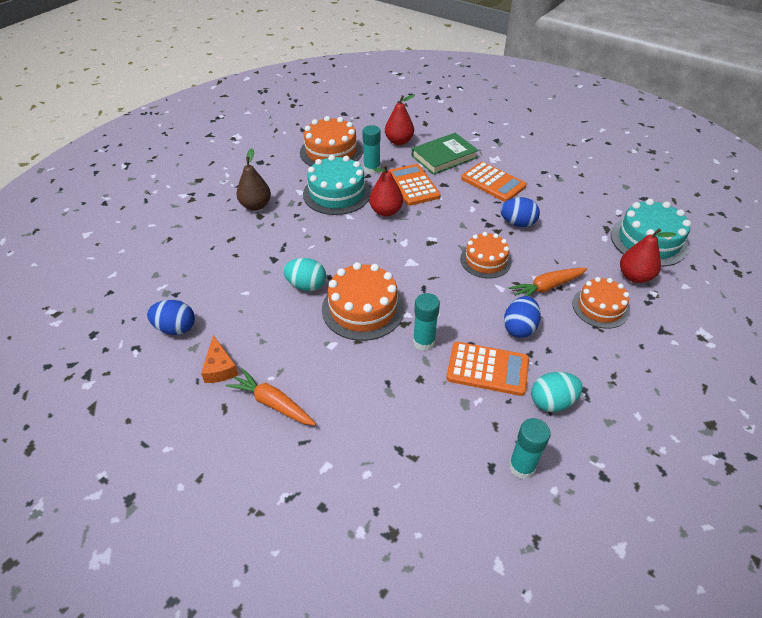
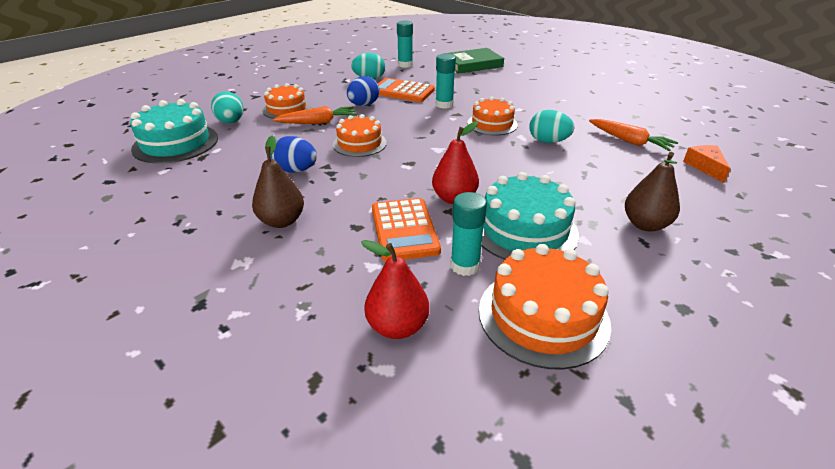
camera: 170 degrees left, 10 degrees down
(176, 328) = (660, 126): blue egg -> none
(220, 368) = (606, 105): orange cheese -> orange cheese (705, 167)
(272, 403) = (558, 90): orange carrot -> orange carrot (629, 141)
(363, 308) = (492, 124): orange cake -> orange cake, size x0.67
(444, 157) = (327, 276): green book -> green book (472, 64)
(493, 182) = (282, 221): orange calculator -> brown pear
(634, 276) = (231, 122): red pear -> turquoise egg

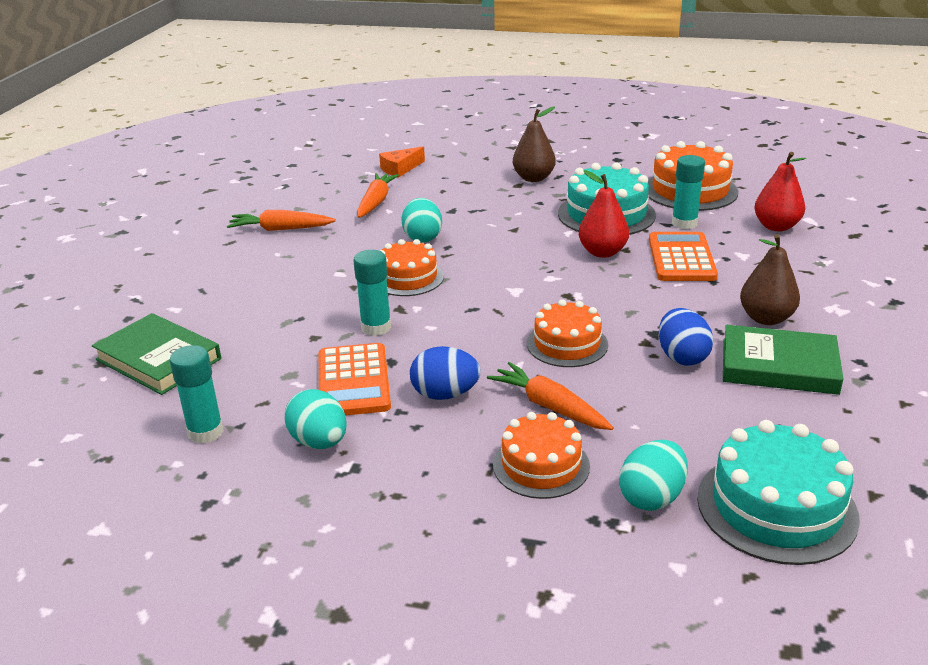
camera: 120 degrees left, 5 degrees down
(237, 196) = (779, 366): none -> green book
(404, 230) = (681, 258): orange calculator -> orange calculator turned 45 degrees counterclockwise
(601, 105) = (280, 229): none -> orange carrot

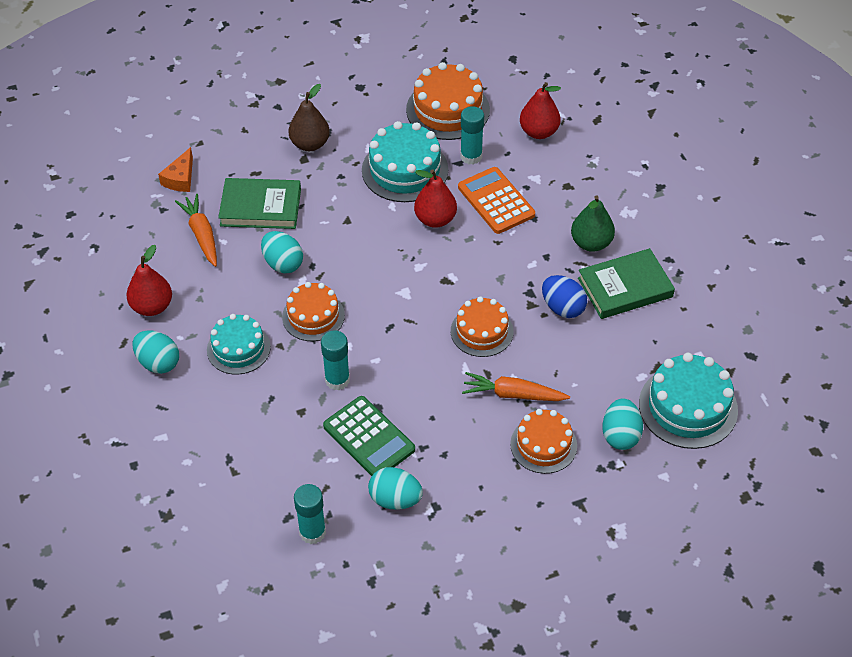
camera: 35 degrees left, 20 degrees up
(158, 359) = (207, 490): green book -> green book (260, 207)
(238, 262) = (158, 363): none -> turquoise egg
(280, 229) = (152, 307): orange carrot -> red pear
(315, 276) = (238, 348): none -> turquoise cake
(353, 381) = (369, 438): orange calculator -> green calculator
(445, 394) = (439, 418): blue egg -> none
(766, 318) = (591, 243): brown pear -> green pear

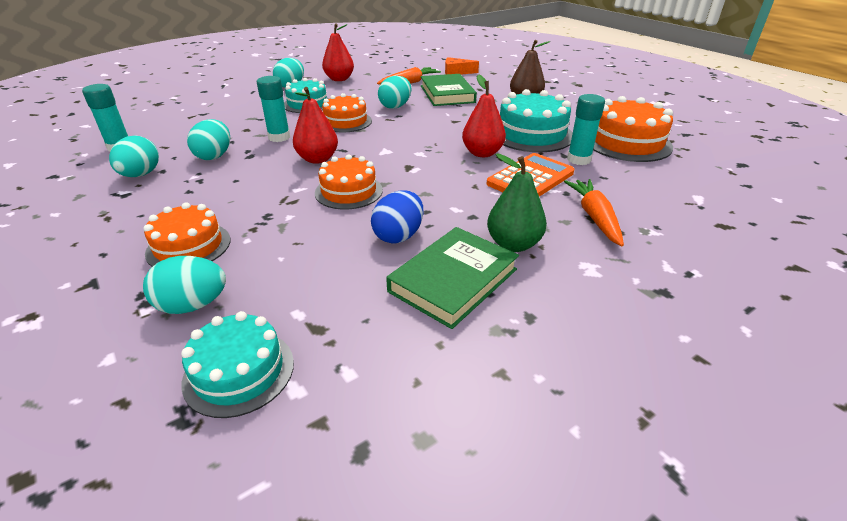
camera: 75 degrees right, 15 degrees down
(369, 438) = (214, 156): green calculator -> turquoise egg
(513, 394) = (264, 219): orange carrot -> orange carrot (594, 217)
(539, 132) = (655, 190): red pear -> red pear (317, 159)
(625, 287) = (453, 280): green book -> green book turned 75 degrees clockwise
(688, 407) = (239, 372): turquoise cake -> turquoise cake, size x0.67

